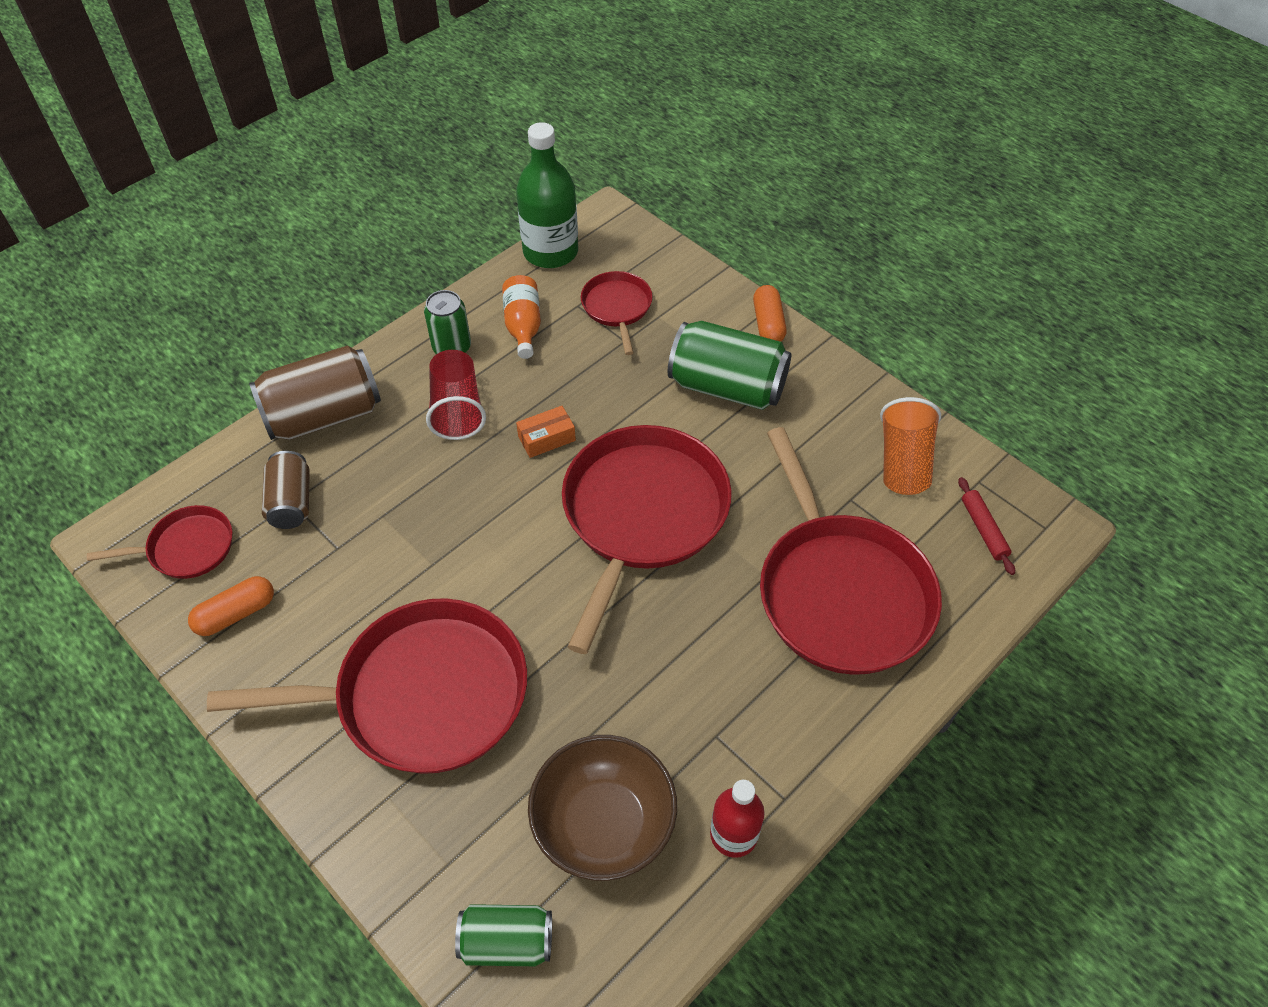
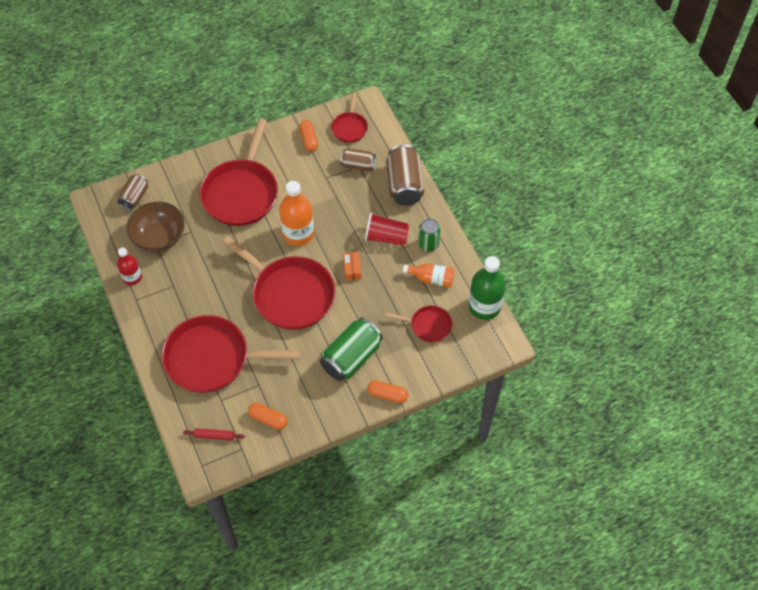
camera: 110 degrees right, 5 degrees up
(497, 549) = (298, 234): none -> orange bottle
(507, 942) = (135, 197): green can -> brown can
(903, 462) = (268, 419): orange cup -> orange capsule

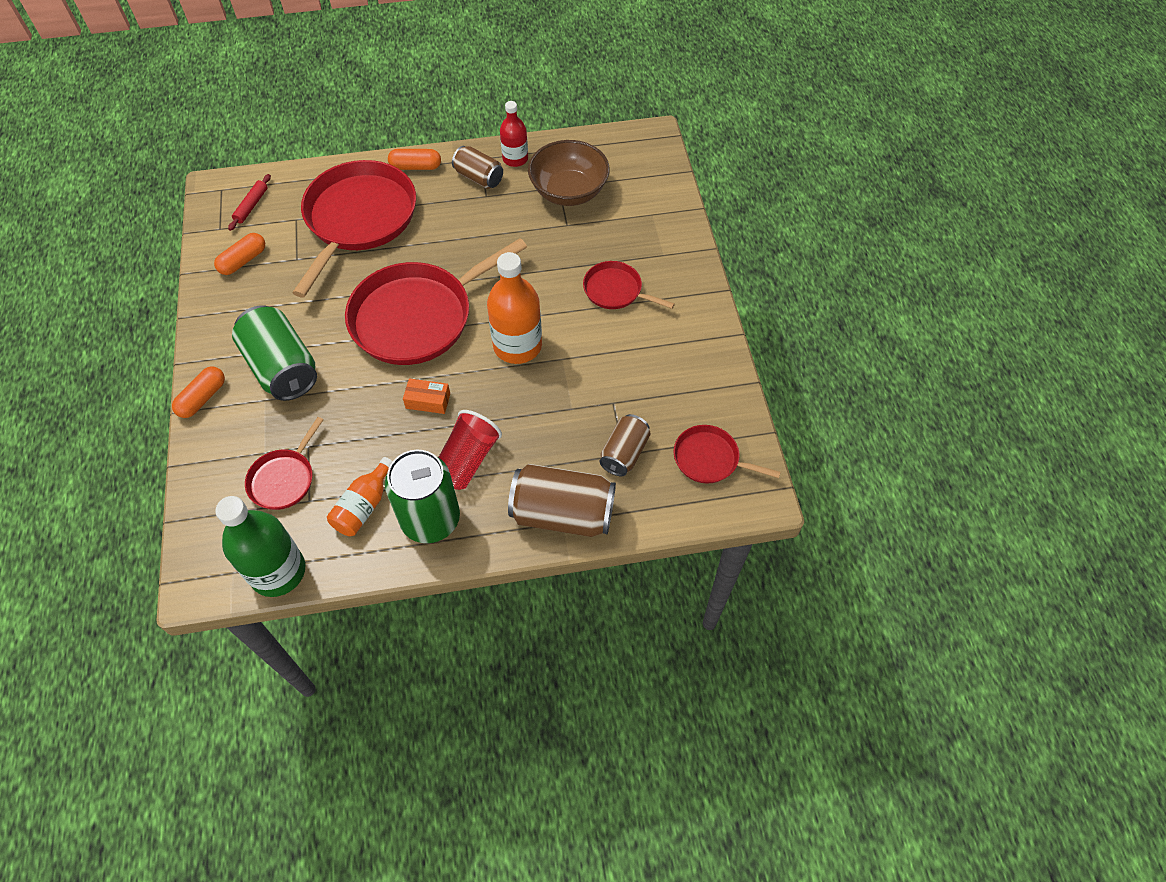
camera: 105 degrees right, 0 degrees up
(135, 197) = (644, 175): brown can -> brown can (479, 178)
(241, 193) = (615, 290): red pan -> red pan, size x0.49
(309, 140) = (697, 394): orange capsule -> orange capsule (416, 167)
(428, 244) = (430, 519): green can -> green can, size x1.67

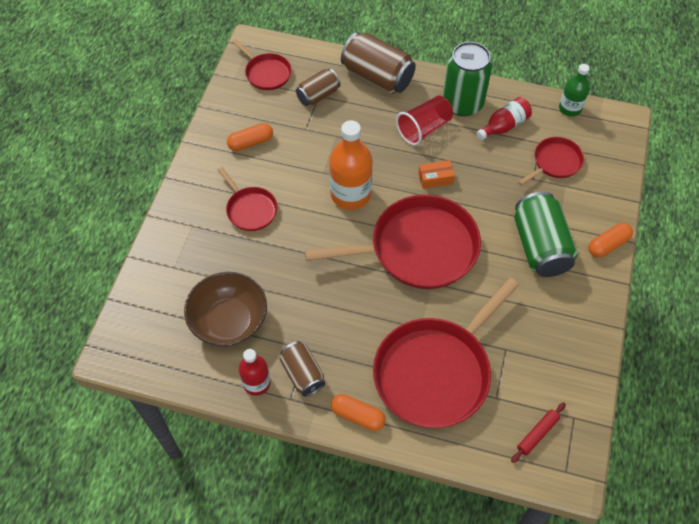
camera: 155 degrees left, 0 degrees up
(243, 261) = (556, 367): orange capsule -> orange capsule (250, 142)
(278, 571) = (570, 108): green bottle -> green bottle, size x0.60
(364, 506) = (504, 126): orange bottle -> red bottle
(428, 401) = (435, 178): orange box -> orange box turned 45 degrees counterclockwise

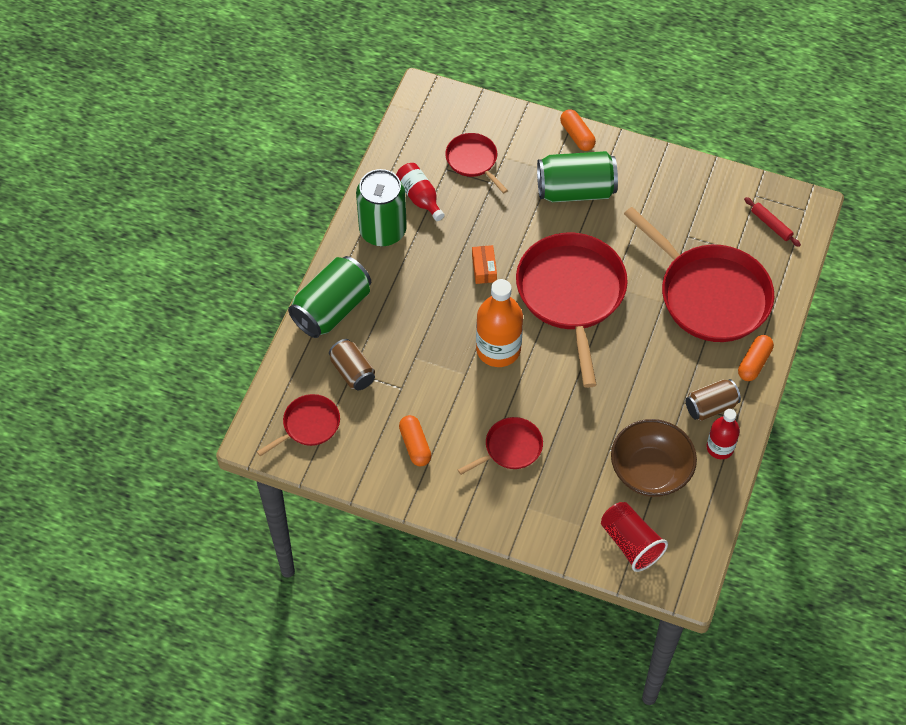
camera: 85 degrees left, 0 degrees up
(377, 77) = (332, 309): brown can -> green can
(424, 129) = (415, 271): red cup -> red cup (630, 543)
(570, 108) = (403, 135): green bottle -> none

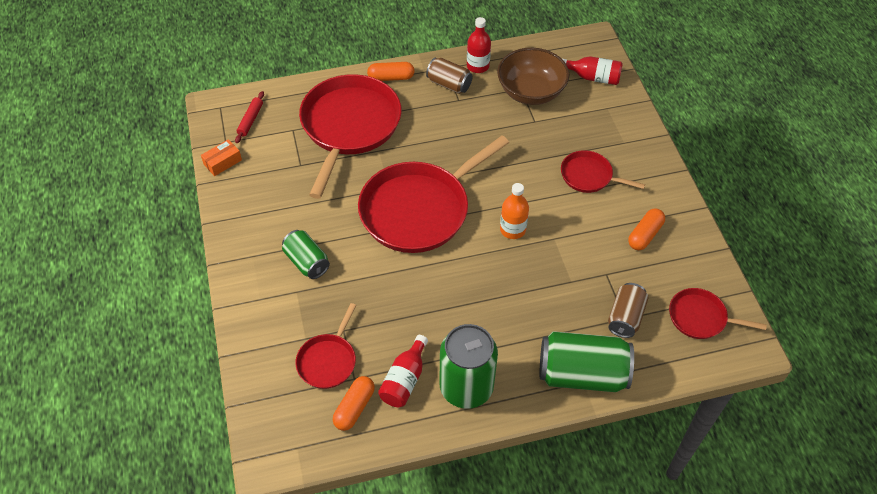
camera: 125 degrees left, 5 degrees down
(484, 268) = (443, 283): orange box -> orange box (222, 162)
(498, 349) = (512, 229): orange bottle -> orange bottle, size x0.60
(575, 190) = (307, 262): green can -> green can, size x0.60
(577, 136) = (240, 294): orange capsule -> orange capsule (354, 408)
(630, 543) = (593, 77): red cup -> red bottle

